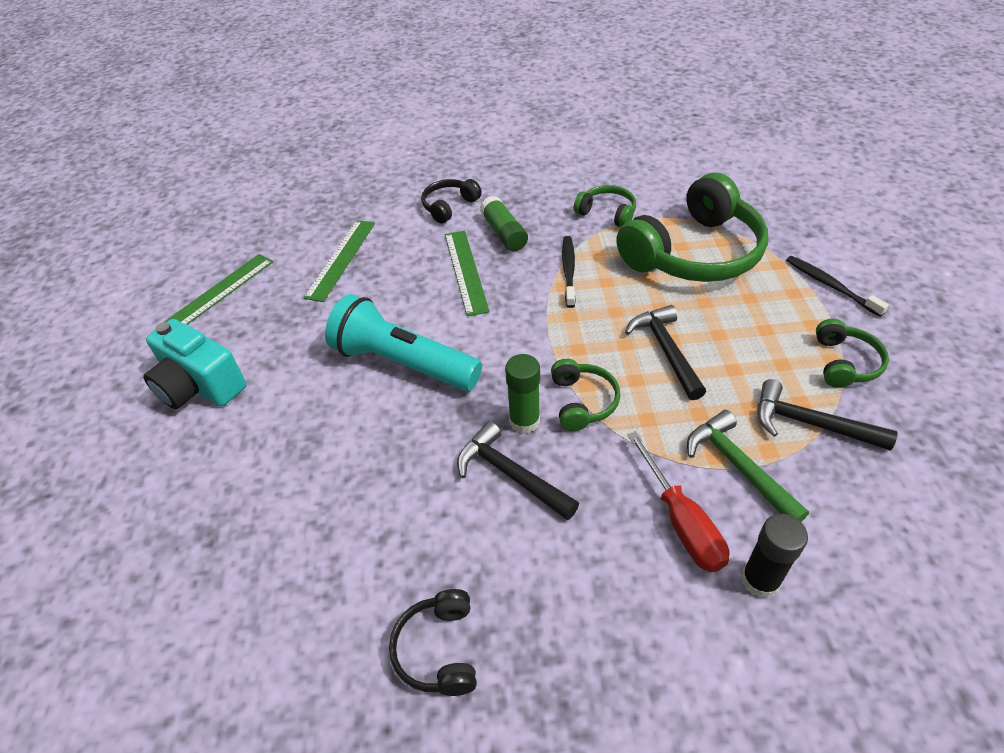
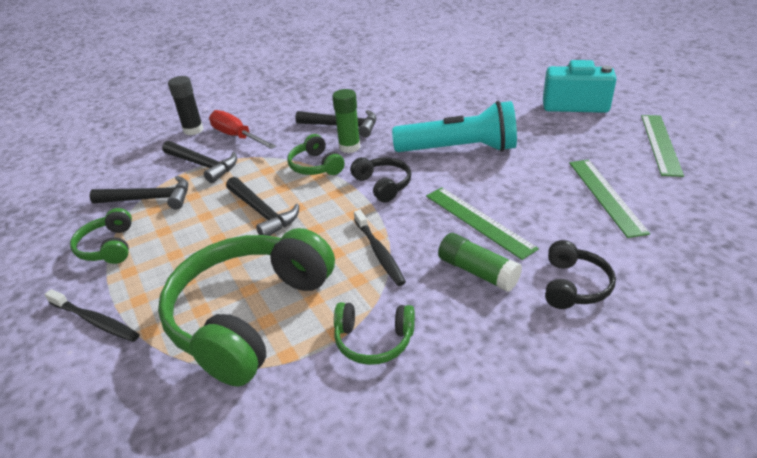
camera: 155 degrees right, 10 degrees down
(438, 650) = (339, 78): black headphones -> black headphones (383, 185)
(738, 466) = (203, 165): green hammer -> black hammer

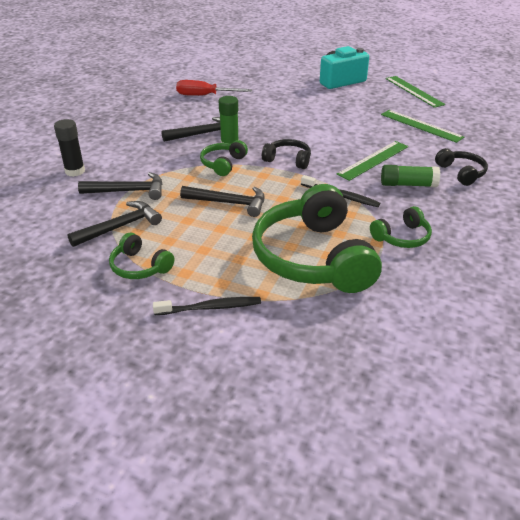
camera: 40 degrees left, 0 degrees up
(237, 136) = (125, 164): red screwdriver -> red screwdriver (205, 96)
(315, 166) = (223, 164): green headphones -> green headphones turned 90 degrees clockwise
(459, 149) = (306, 125): turquoise flashlight -> none
(478, 221) = (373, 160): green ruler -> green ruler turned 60 degrees counterclockwise

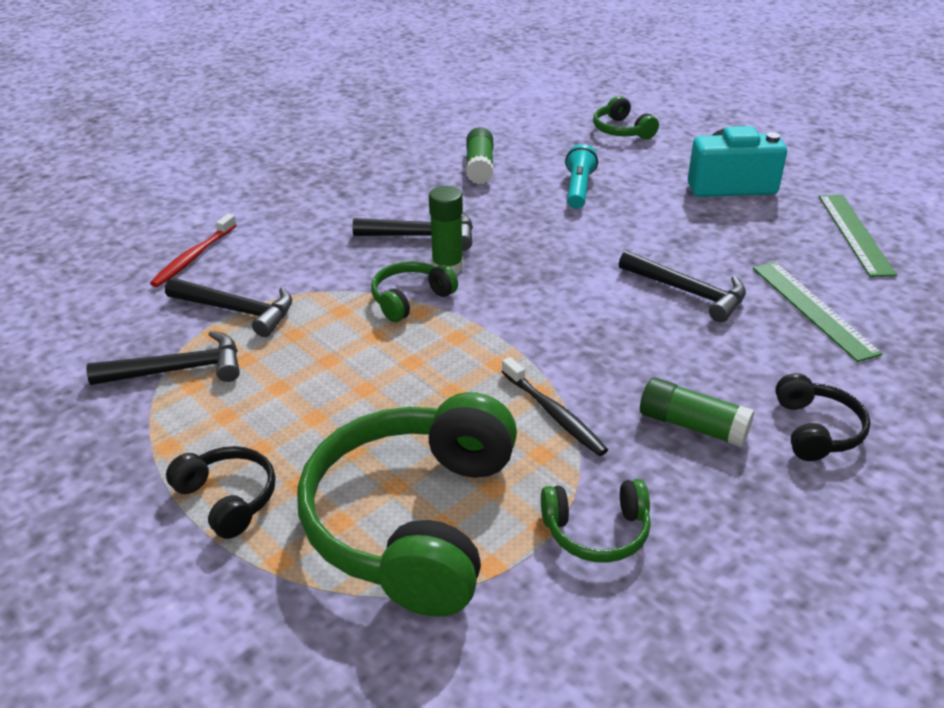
camera: 25 degrees right, 0 degrees up
(75, 171) = (194, 257): black glue stick -> red toothbrush
(139, 267) = (150, 448): green headphones -> green headphones (621, 130)
(205, 96) = (479, 167): red screwdriver -> green glue stick
(210, 308) = (187, 558): black toothbrush -> none
(229, 203) = (364, 374): black hammer -> black hammer (688, 292)
(267, 96) = (578, 189): none -> turquoise flashlight
(288, 160) = (519, 319): black headphones -> black headphones (228, 498)
(373, 160) = (667, 358): green ruler -> none

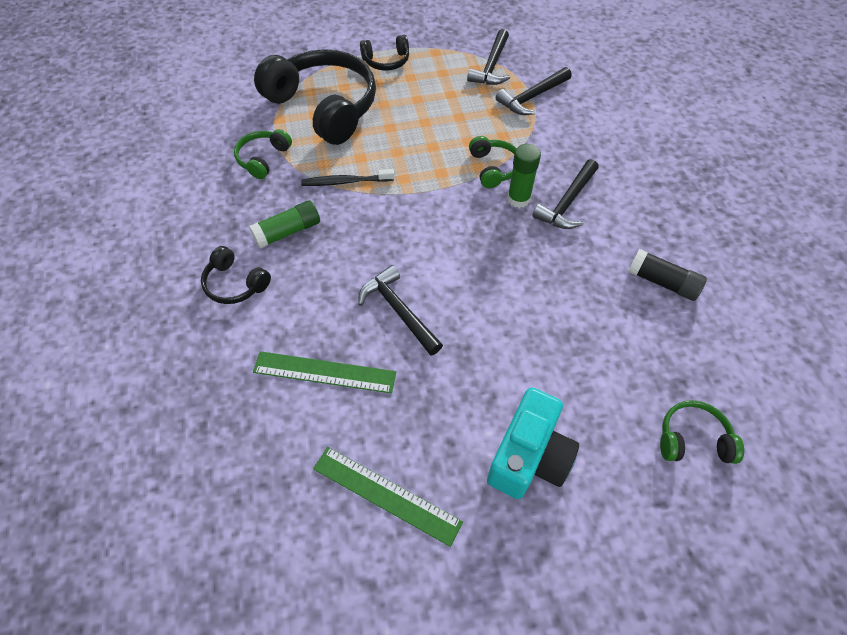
camera: 120 degrees right, 20 degrees up
(194, 257) = (605, 94): red toothbrush -> none
(412, 520) = (324, 107): green headphones -> black headphones
(479, 167) = (662, 282): green glue stick -> black glue stick
(578, 189) = (586, 330): turquoise flashlight -> none
(688, 292) = (398, 310): black hammer -> black hammer turned 75 degrees clockwise

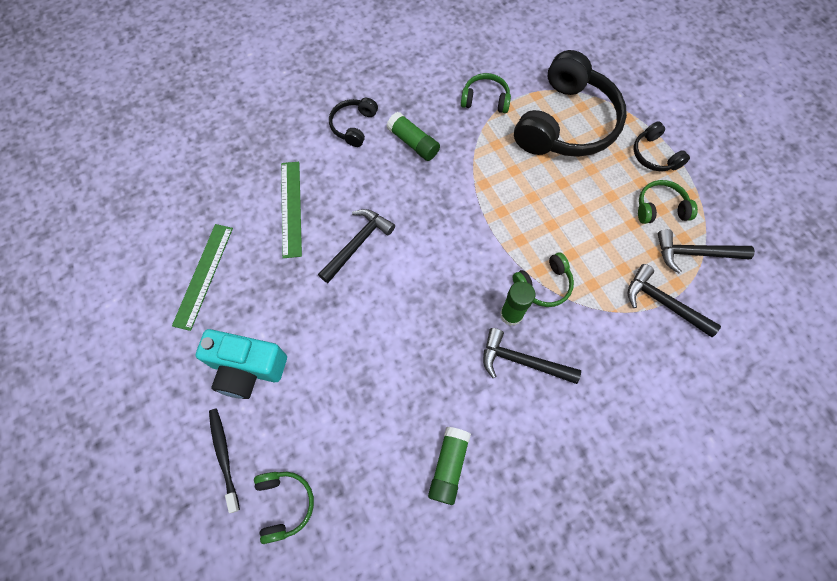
camera: 75 degrees right, 10 degrees up
(346, 182) = (481, 167): black toothbrush -> black toothbrush (224, 457)
(441, 73) = (660, 208): none -> green headphones
(662, 282) = (449, 466): black glue stick -> green glue stick

